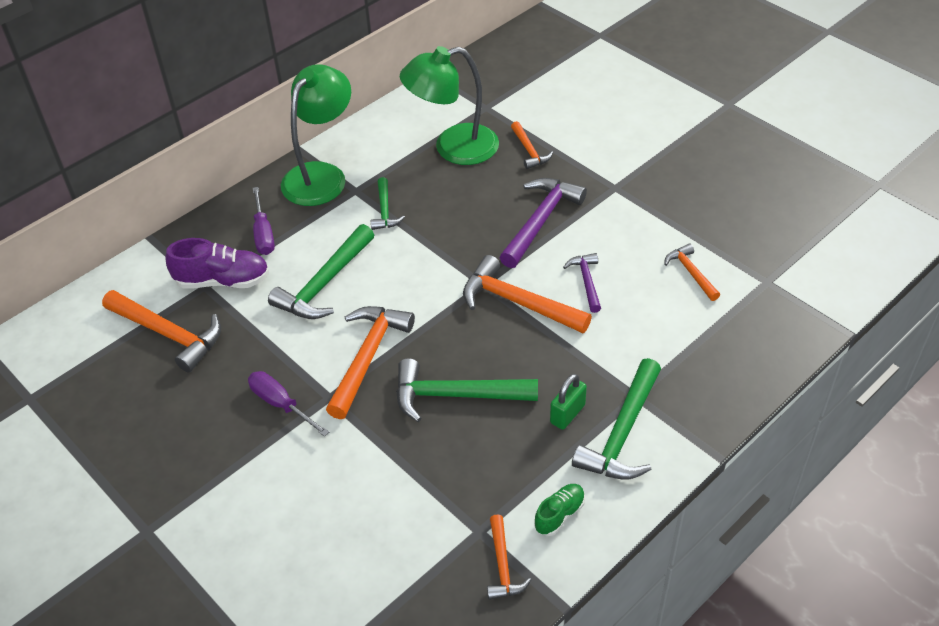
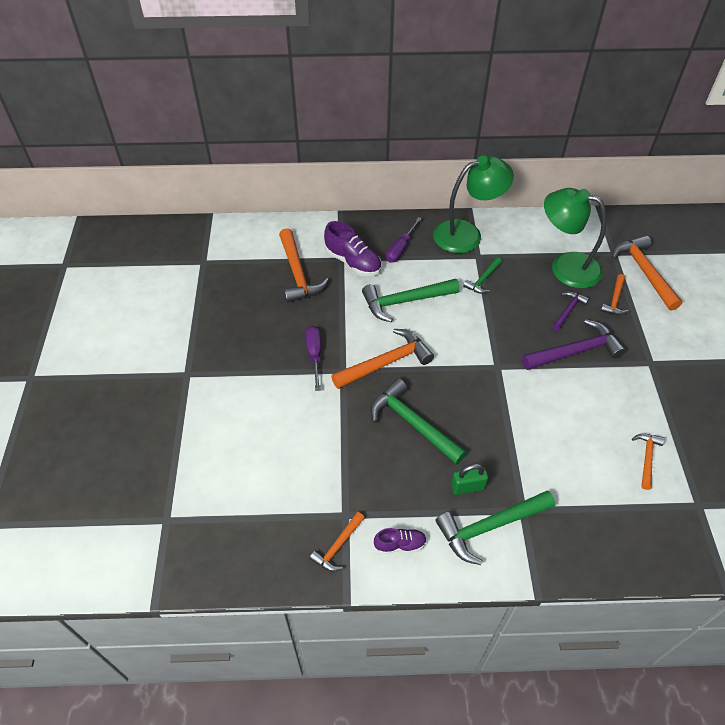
camera: 40 degrees right, 5 degrees up
(517, 302) = (507, 393): orange hammer -> orange hammer (644, 272)
(559, 514) = (400, 544): green shoe -> purple shoe
(586, 281) = (566, 412): purple hammer -> purple hammer (568, 310)

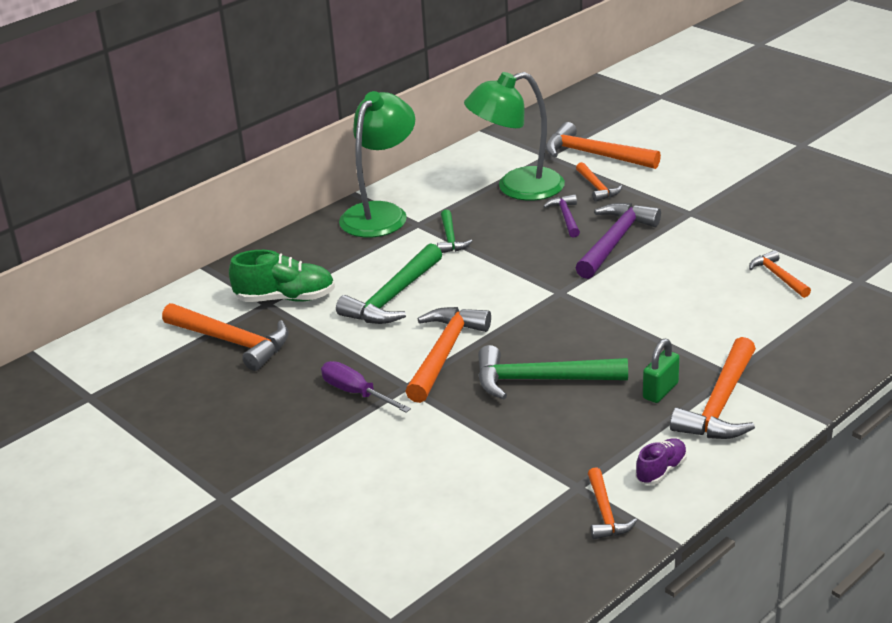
camera: 40 degrees left, 20 degrees down
(353, 262) = (285, 298): purple shoe -> green shoe
(400, 249) = (324, 261): purple screwdriver -> none
(489, 527) = (720, 404): green hammer -> orange hammer

